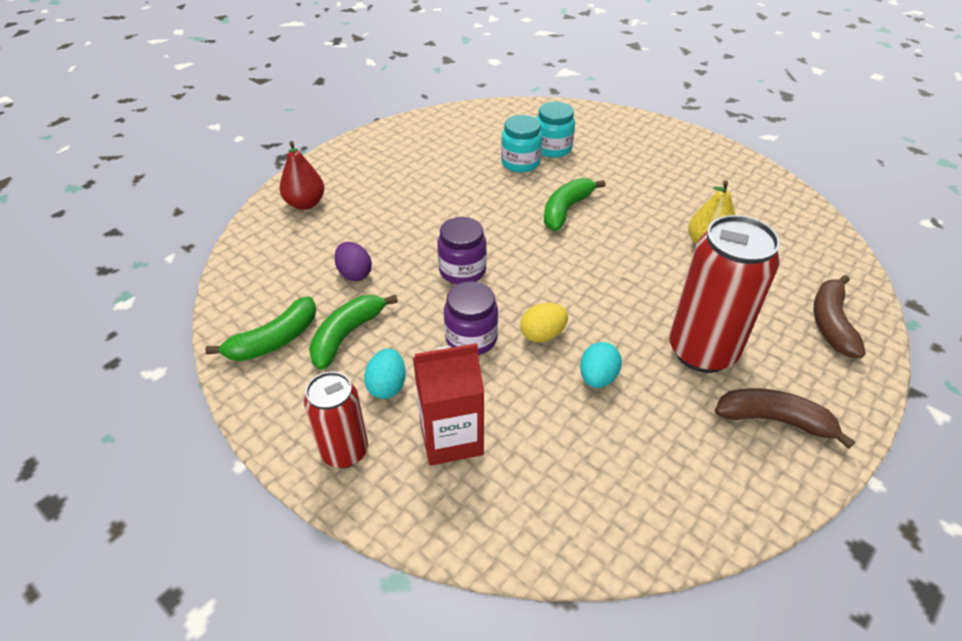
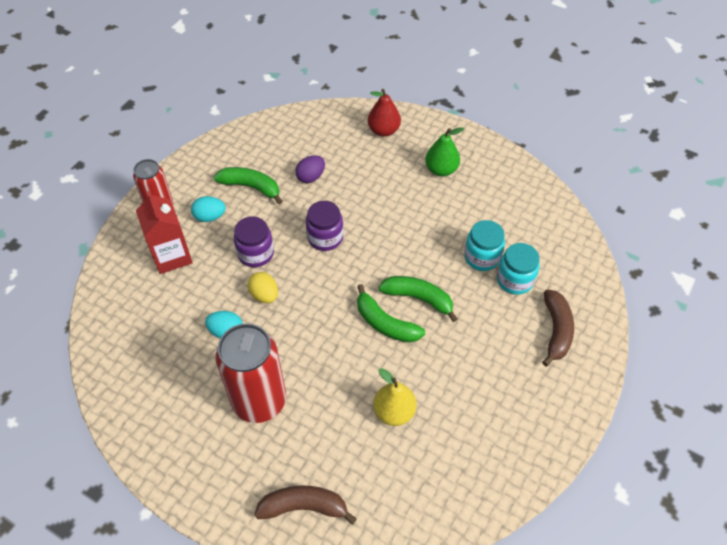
camera: 80 degrees right, 10 degrees up
(274, 340) = (242, 153): green banana -> green banana (385, 323)
(390, 171) = (441, 170): none -> green pear
(774, 420) = (195, 447): brown banana -> brown banana (556, 330)

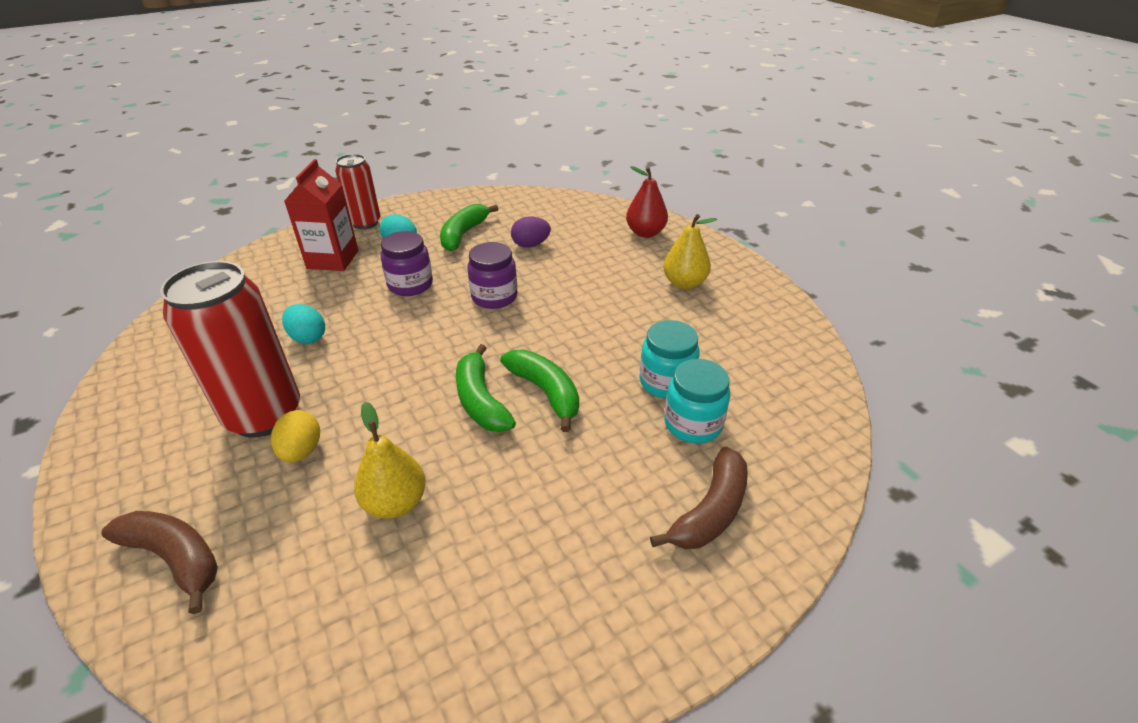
camera: 30 degrees right, 15 degrees down
(251, 187) = (463, 234): green banana -> green banana turned 120 degrees counterclockwise
(264, 295) = (380, 321): yellow egg -> yellow egg (301, 451)
(441, 170) = (684, 283): green pear -> yellow pear

